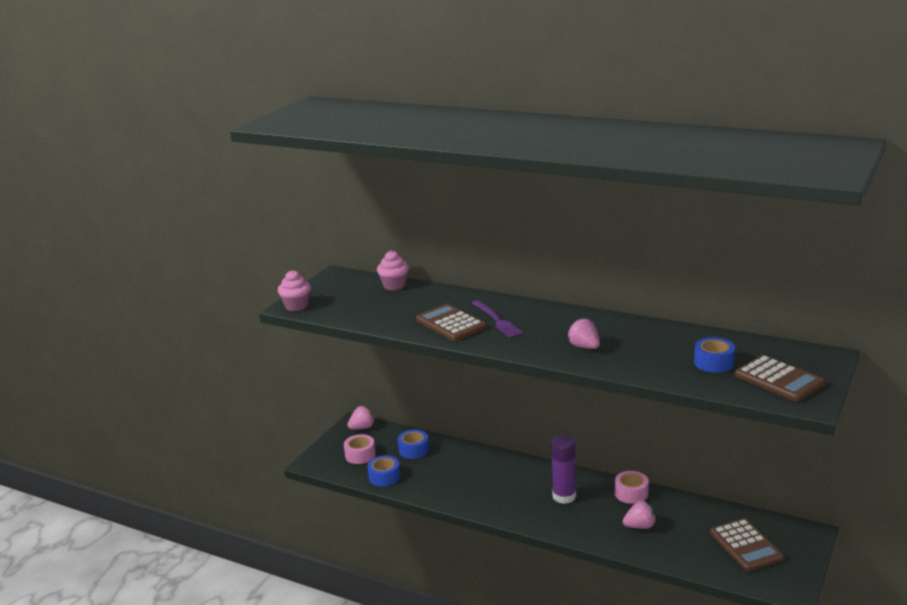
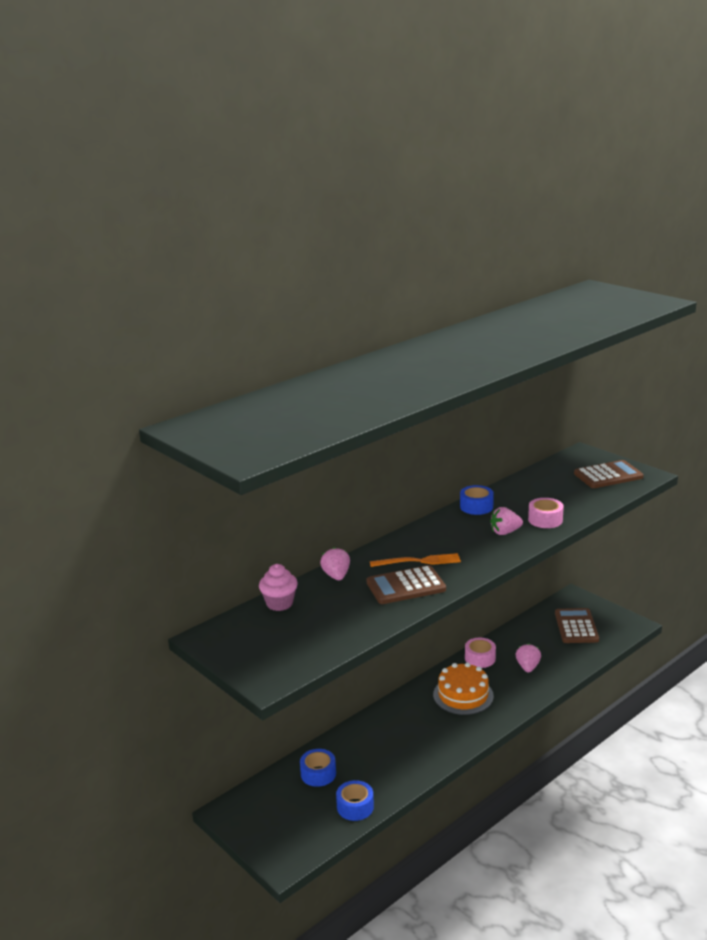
camera: 70 degrees left, 0 degrees up
(296, 306) = (270, 677): pink cupcake -> none
(360, 455) = (298, 818): pink tape -> pink tape (545, 520)
(362, 427) = (240, 806): pink strawberry -> pink strawberry (336, 576)
(497, 320) = (419, 561): purple fork -> orange fork
(564, 496) = (463, 695): purple glue stick -> orange cake
(714, 363) = (568, 490): blue tape -> blue tape (476, 507)
(745, 545) = (576, 626): brown calculator -> brown calculator turned 90 degrees counterclockwise

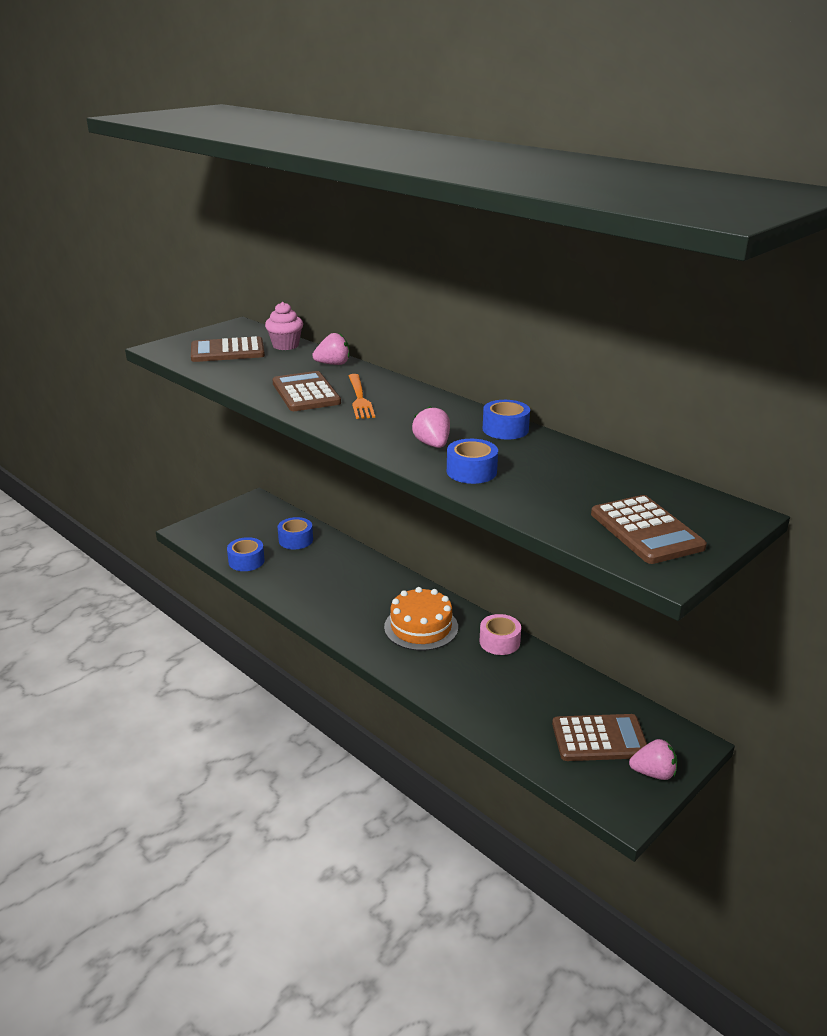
camera: 85 degrees right, 5 degrees up
(289, 636) = (227, 351): none -> brown calculator
(528, 667) = (485, 682): pink strawberry -> pink strawberry (653, 773)
(545, 520) = (471, 471): pink tape -> blue tape

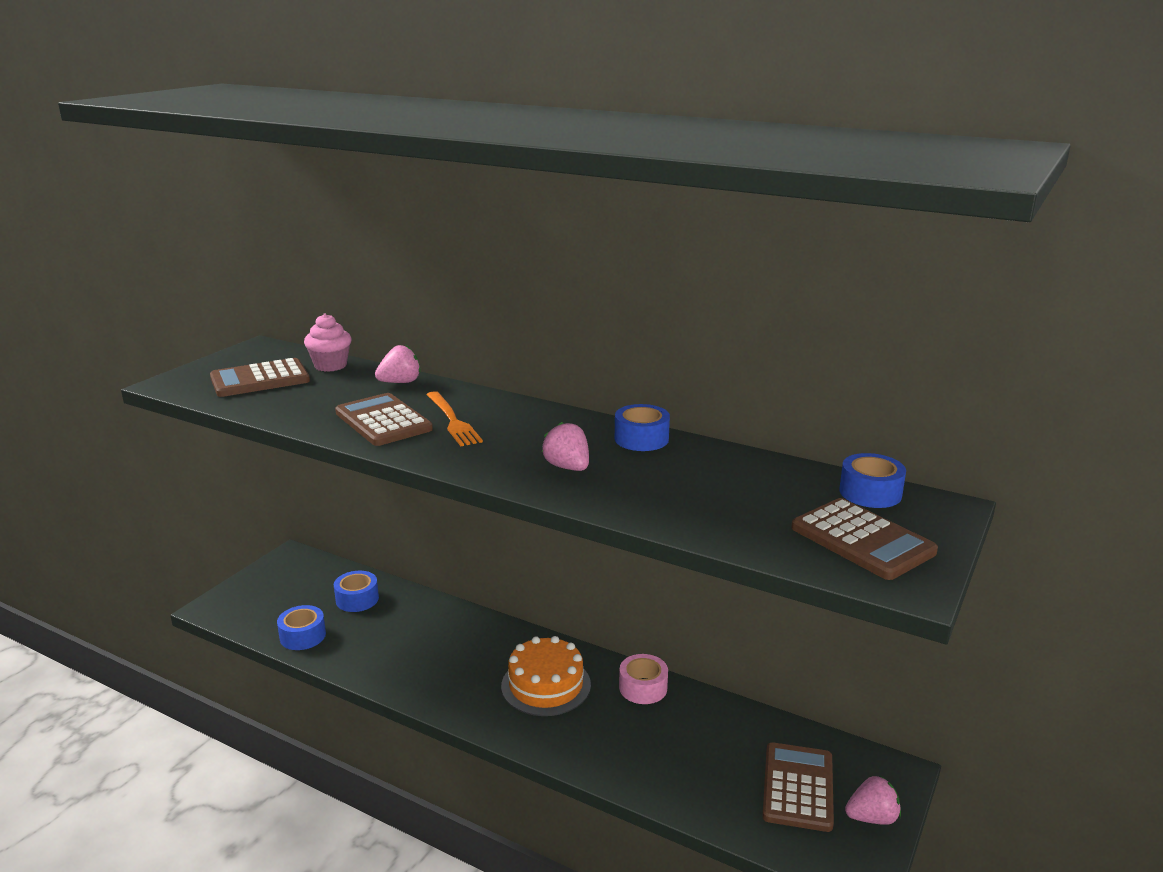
camera: 15 degrees left, 5 degrees down
(471, 471) = (630, 495): blue tape -> blue tape (870, 493)
(599, 739) = (798, 787): brown calculator -> brown calculator turned 60 degrees counterclockwise

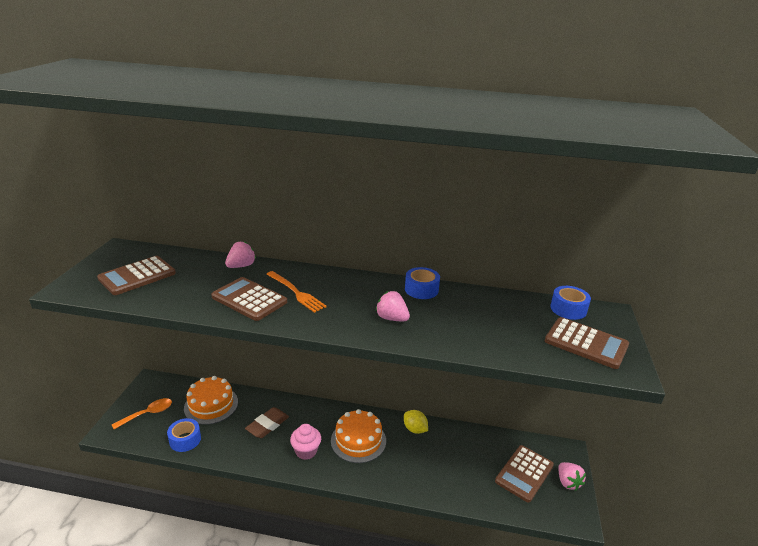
camera: 20 degrees left, 5 degrees up
(269, 595) = (147, 414): none -> orange spoon
(330, 365) = (183, 258): pink cupcake -> pink cupcake (306, 451)
(357, 599) = (211, 405): blue tape -> orange cake
(422, 639) = (267, 425): none -> brown eraser
(643, 687) = (415, 429): pink tape -> yellow lemon
(798, 787) = (524, 473): brown calculator -> brown calculator turned 135 degrees counterclockwise
(872, 817) = (568, 482): pink strawberry -> pink strawberry turned 105 degrees clockwise

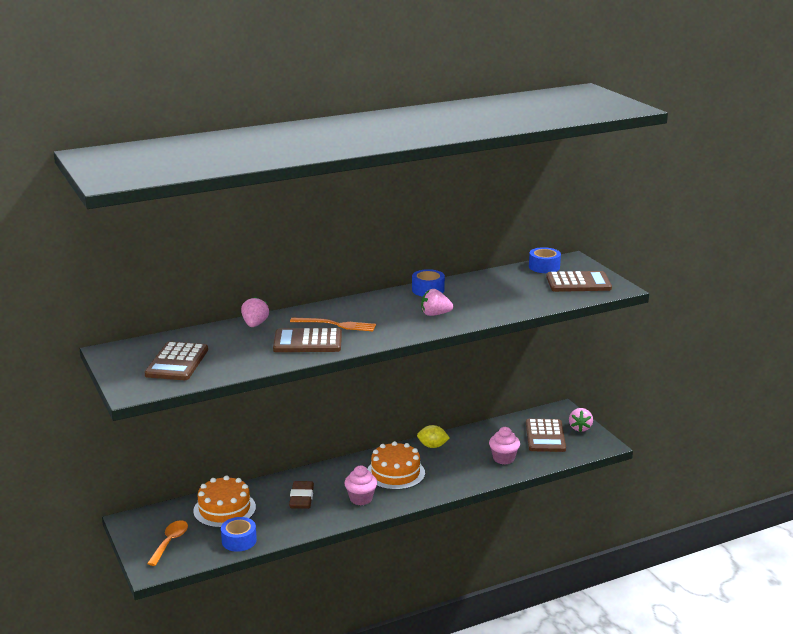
camera: 35 degrees left, 5 degrees down
(462, 477) = (503, 458): none -> pink cupcake
(568, 482) = (580, 428): pink strawberry -> pink strawberry turned 60 degrees clockwise

